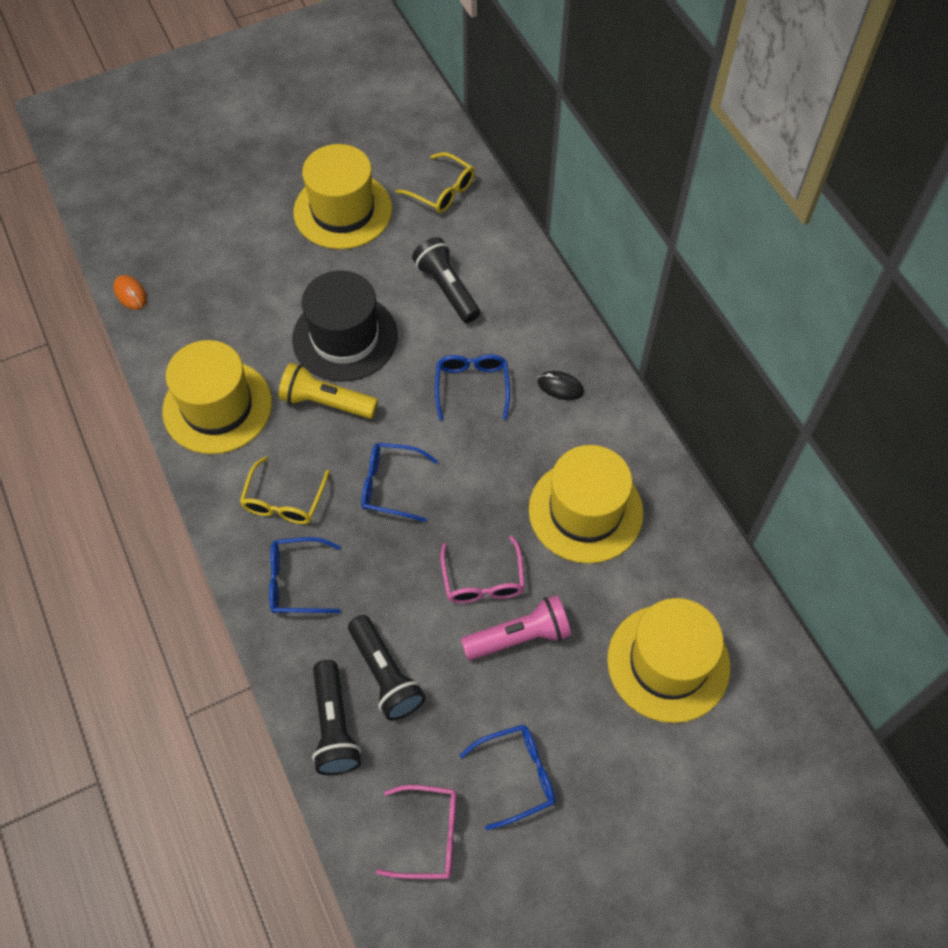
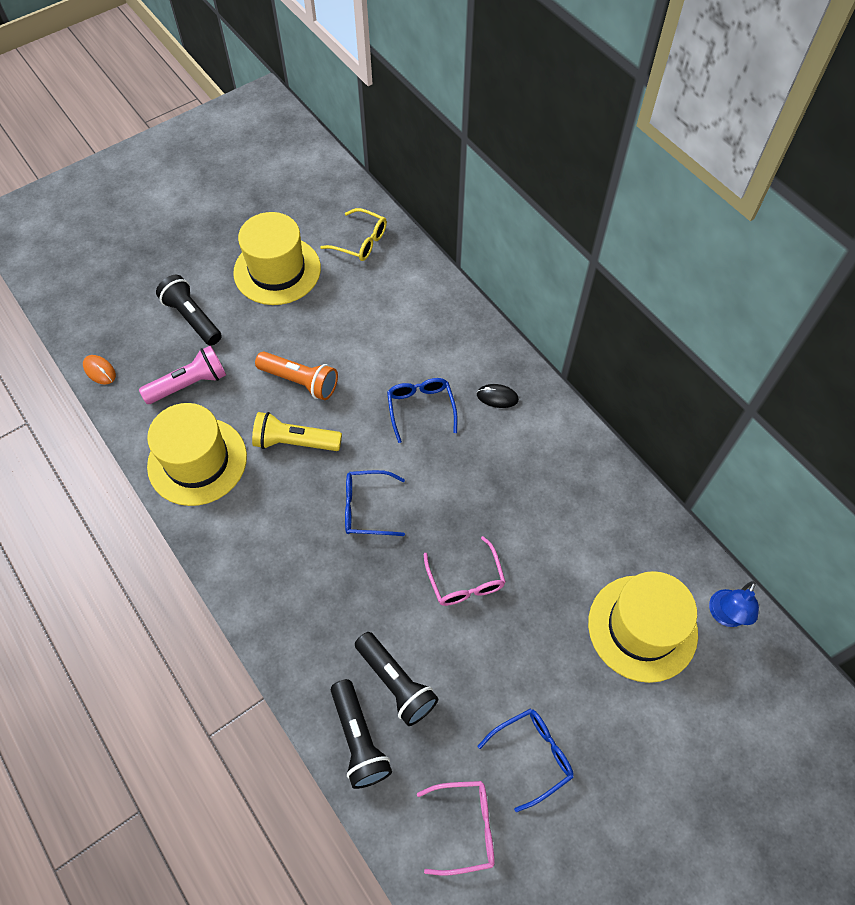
camera: 10 degrees left, 0 degrees up
(284, 500) = (274, 536): yellow glasses -> none
(297, 581) = (300, 610): blue glasses -> none
(345, 337) = (300, 381): black hat -> orange flashlight
(447, 288) = (381, 326): black flashlight -> black flashlight (192, 318)
(519, 637) = (508, 626): pink flashlight -> pink flashlight (189, 384)
(585, 511) = (542, 503): yellow hat -> none
(764, 665) = (725, 615): none -> blue lamp

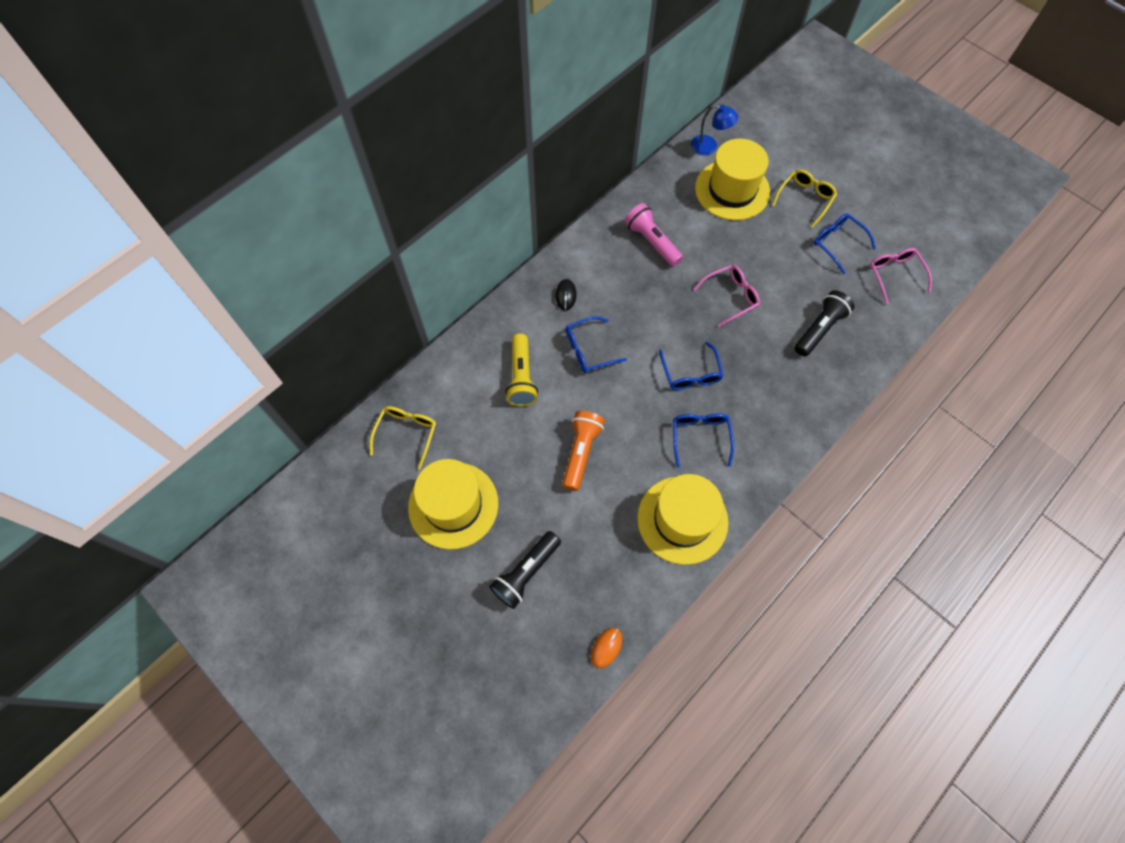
camera: 100 degrees left, 5 degrees up
(189, 384) = (604, 552): pink flashlight -> pink flashlight (651, 241)
(284, 500) = (700, 438): none -> blue glasses
(295, 442) = (644, 442): yellow flashlight -> yellow flashlight (521, 377)
(359, 739) = (865, 345): black flashlight -> none
(618, 730) = (804, 199): none -> yellow glasses

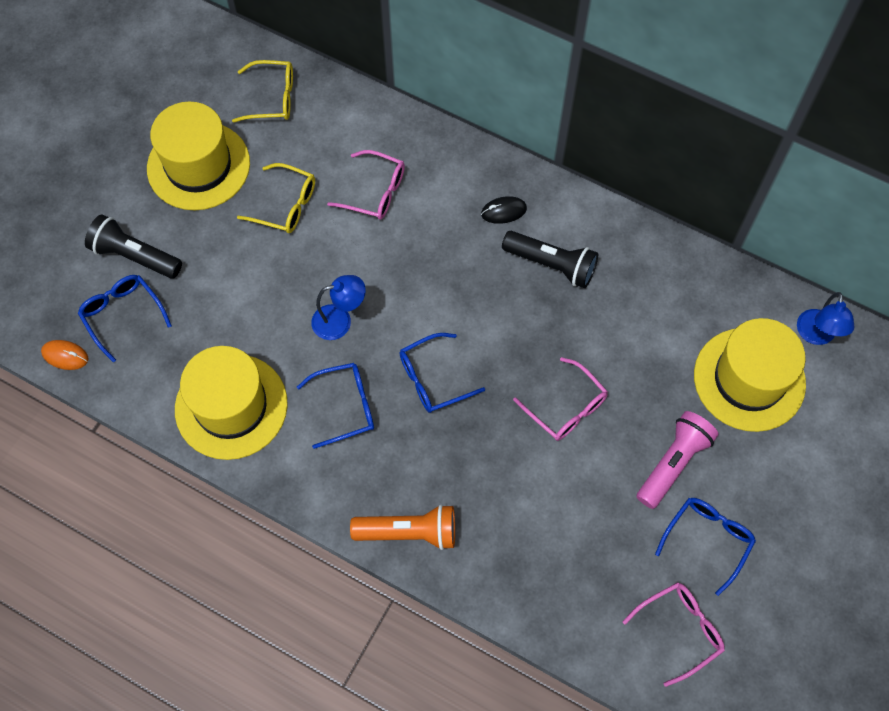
camera: 75 degrees right, 0 degrees up
(521, 377) = (374, 191): yellow flashlight -> pink glasses
(581, 452) = (293, 277): orange flashlight -> orange flashlight (409, 532)
(589, 349) = (433, 255): blue glasses -> blue glasses (123, 316)
(627, 425) = (340, 320): none -> blue lamp
(651, 241) = (621, 293): pink flashlight -> pink flashlight (673, 463)
(804, 199) = (772, 482): yellow glasses -> yellow glasses (285, 205)
(819, 329) = (551, 533): black flashlight -> black flashlight (552, 265)

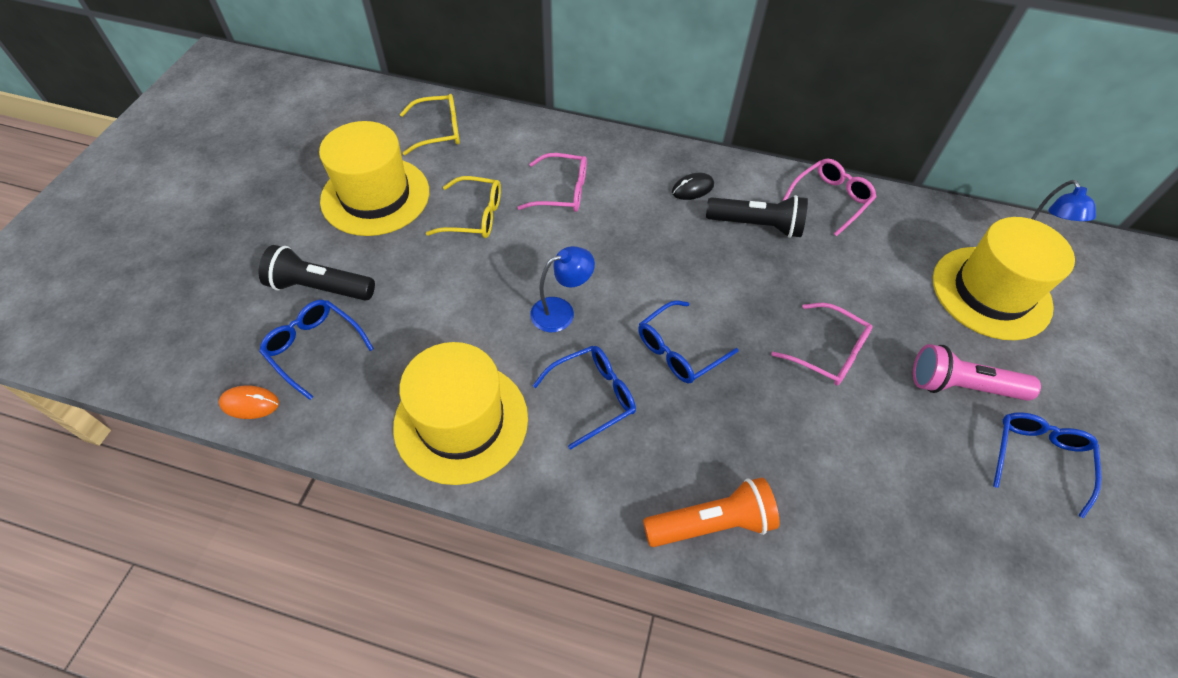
camera: 15 degrees left, 10 degrees down
(673, 463) = (961, 386): pink flashlight -> pink flashlight turned 105 degrees counterclockwise
(679, 631) = (1063, 570): pink glasses -> pink glasses (830, 200)

